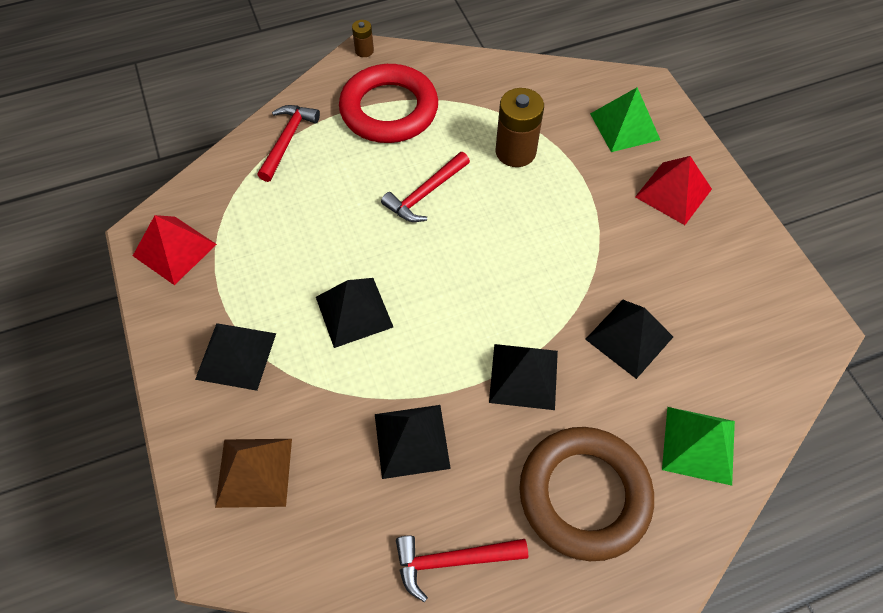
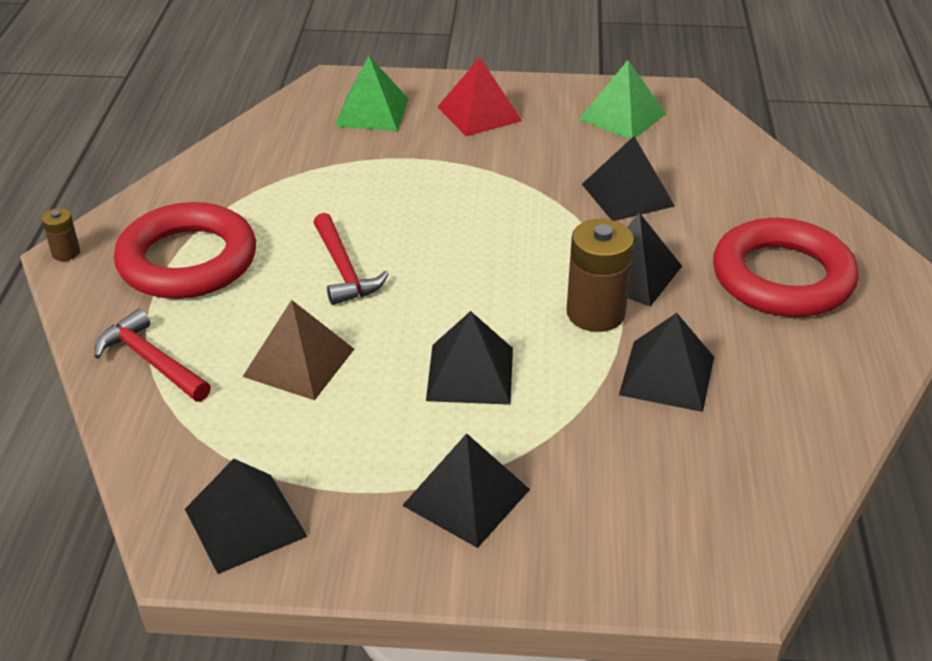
camera: 65 degrees left, 20 degrees down
(174, 249) = (245, 522): red pyramid -> black pyramid
(254, 472) = (643, 519): brown pyramid -> brown pyramid (299, 362)
(453, 560) = (818, 385): red hammer -> none
(515, 151) = (341, 189): brown battery -> brown battery (595, 313)
(584, 495) = (782, 277): brown ring -> red ring
(699, 445) = (762, 195): green pyramid -> green pyramid (622, 116)

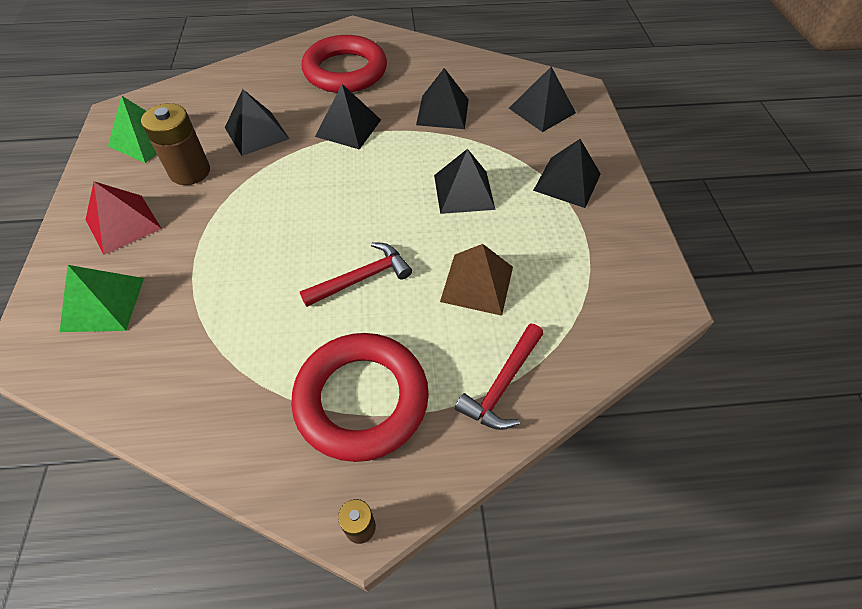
camera: 100 degrees left, 15 degrees up
(245, 522) = (632, 279): black pyramid -> black pyramid (542, 110)
(595, 313) = (392, 141): brown battery -> brown battery (190, 171)

